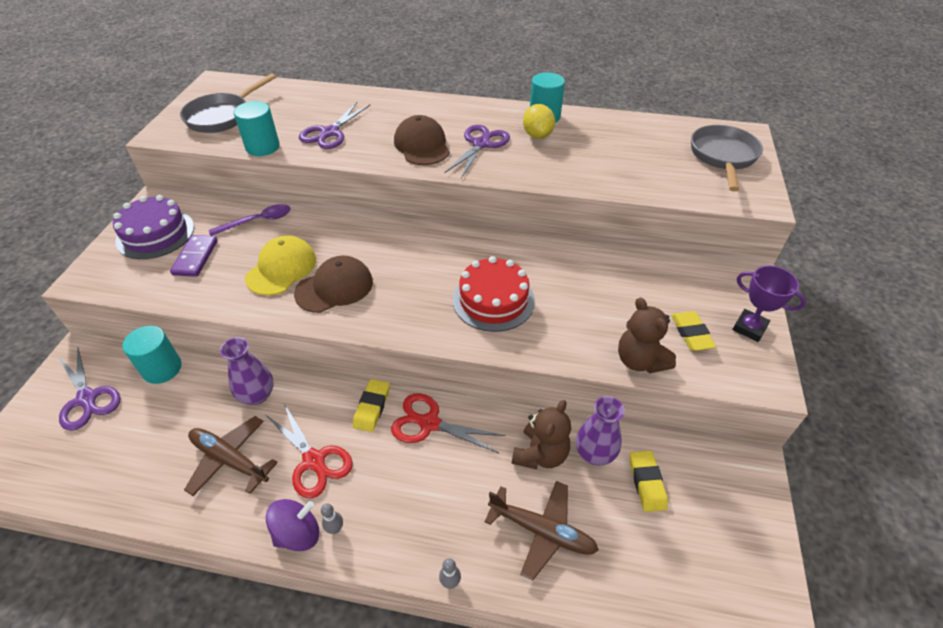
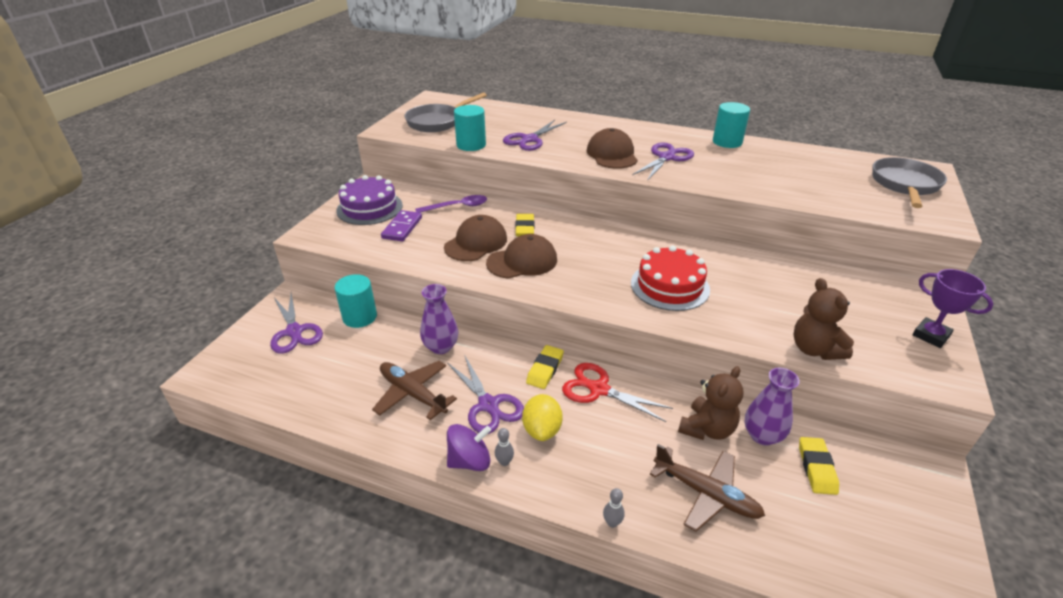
camera: 10 degrees right, 10 degrees down
(281, 268) = (476, 243): yellow cap -> brown cap
(314, 460) = (488, 405): red scissors -> purple scissors
(537, 135) = (720, 155): yellow lemon -> yellow lemon (542, 430)
(691, 333) = (869, 333): yellow eraser -> yellow eraser (525, 228)

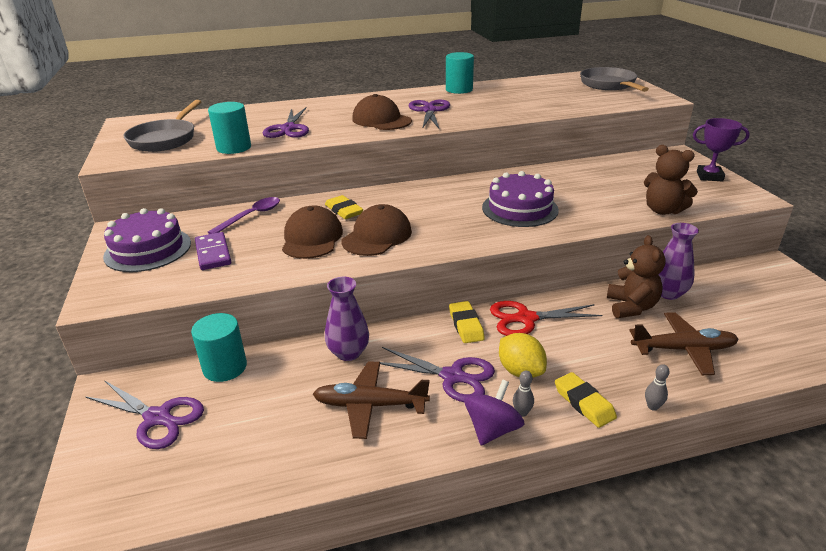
camera: 35 degrees left, 5 degrees down
(669, 286) = (519, 208): red cake -> purple cake
(816, 468) = (720, 296): yellow eraser -> yellow eraser (584, 403)

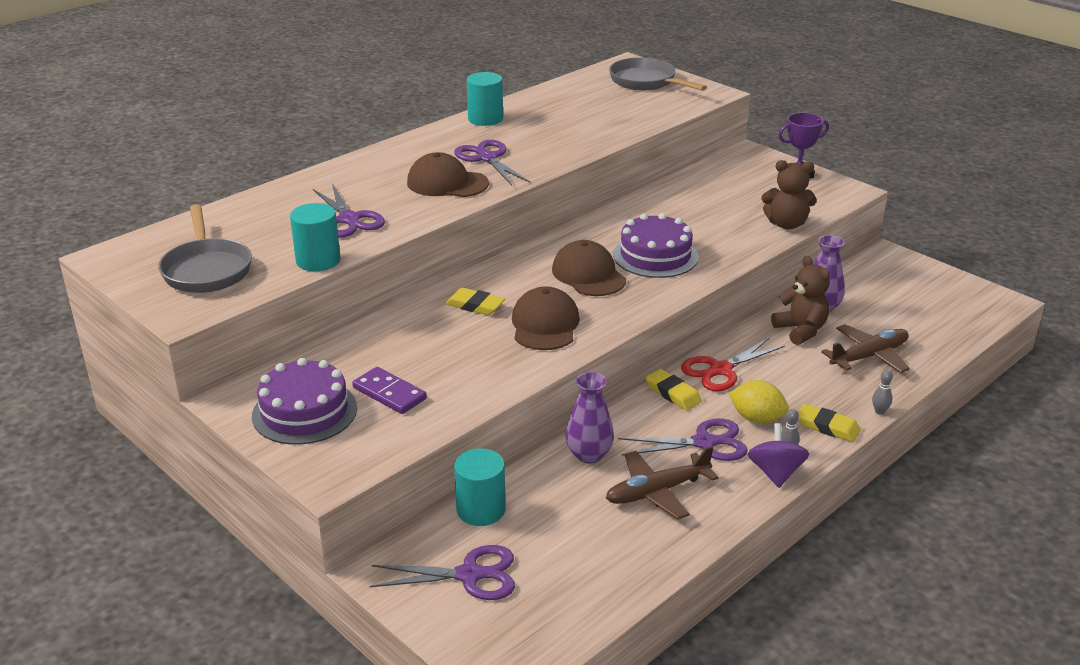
camera: 30 degrees left, 0 degrees up
(251, 216) = (375, 340): purple spoon -> none
(312, 238) = (478, 346): brown cap -> brown cap (588, 275)

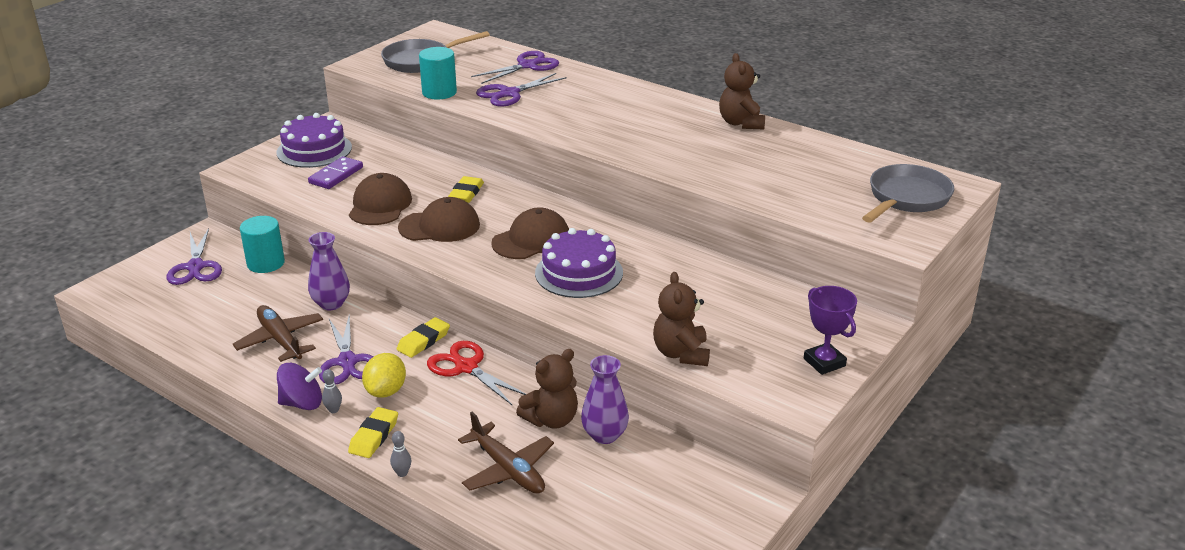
camera: 80 degrees right, 0 degrees up
(447, 183) = (589, 122): brown cap -> brown cap (380, 205)
(485, 119) = (741, 123): turquoise cylinder -> brown teddy bear
(487, 158) = (649, 133): purple scissors -> purple scissors (527, 66)

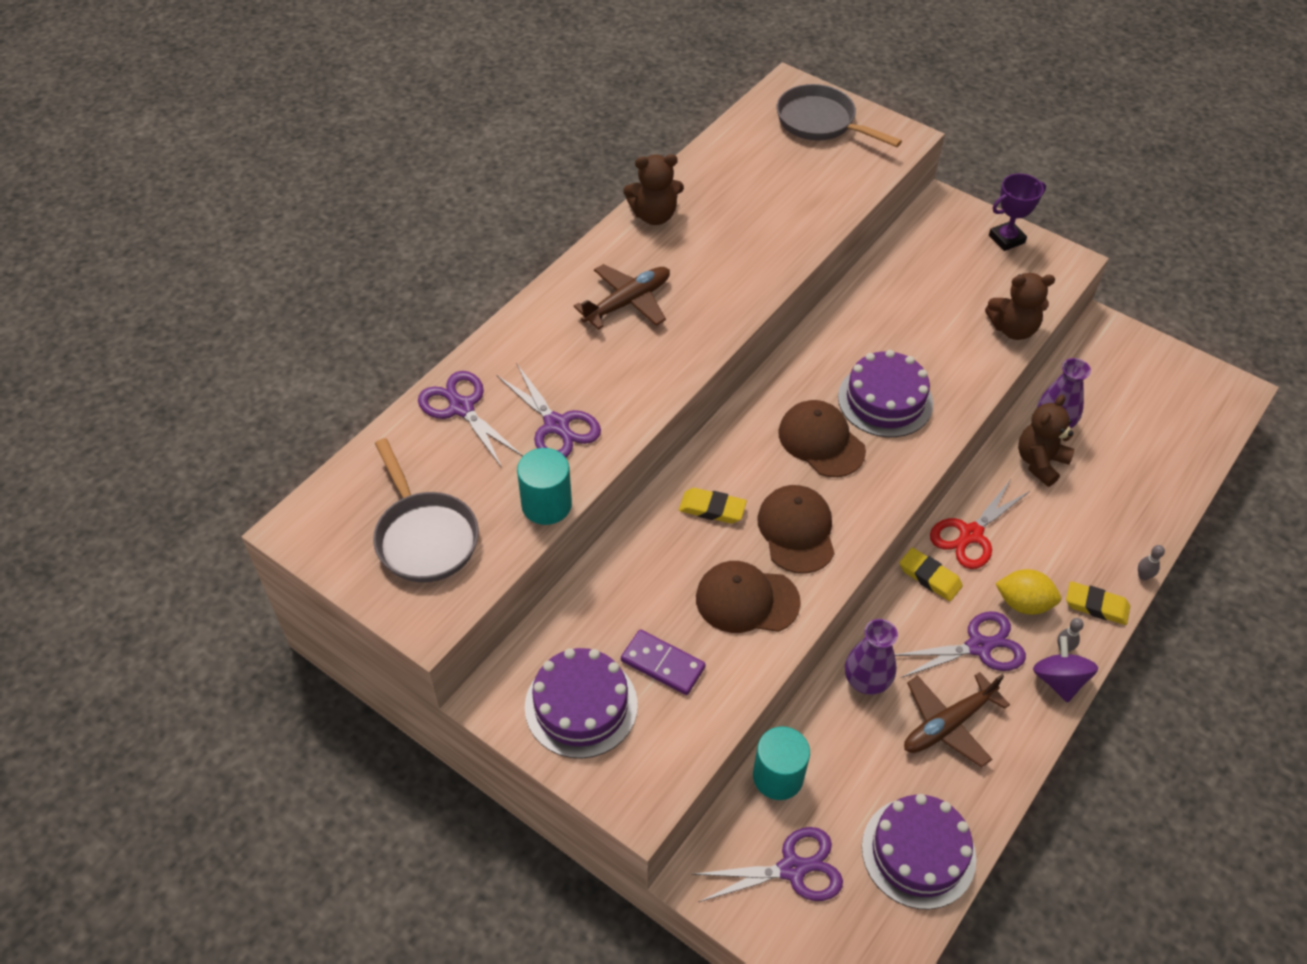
camera: 90 degrees left, 20 degrees up
(182, 319) = (918, 852): none -> purple cake
(507, 469) = (1117, 494): brown plane -> brown plane (627, 302)
(551, 419) = (1040, 462): brown teddy bear -> brown teddy bear turned 105 degrees counterclockwise

